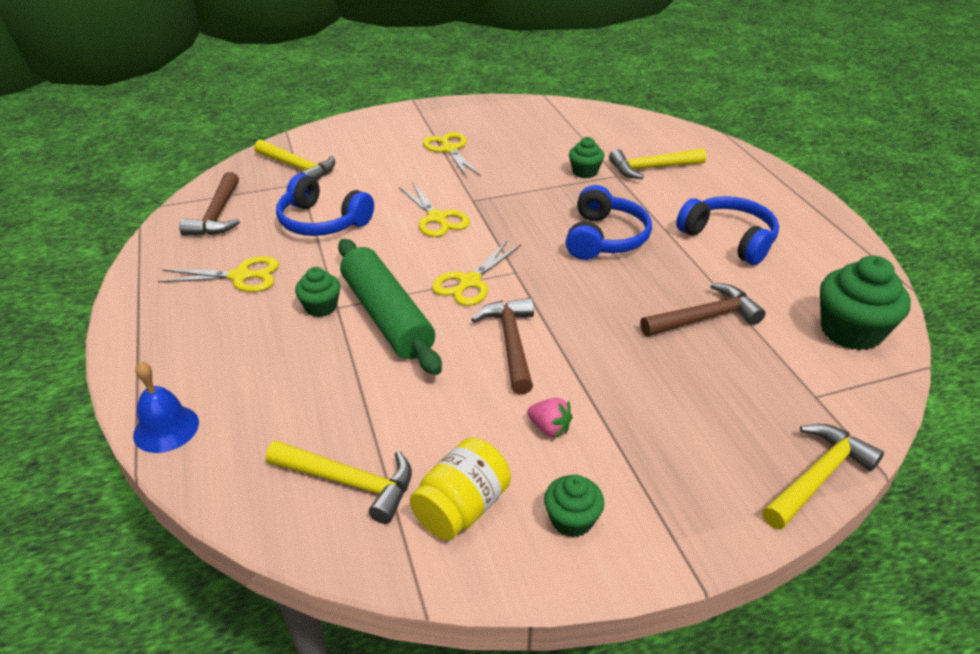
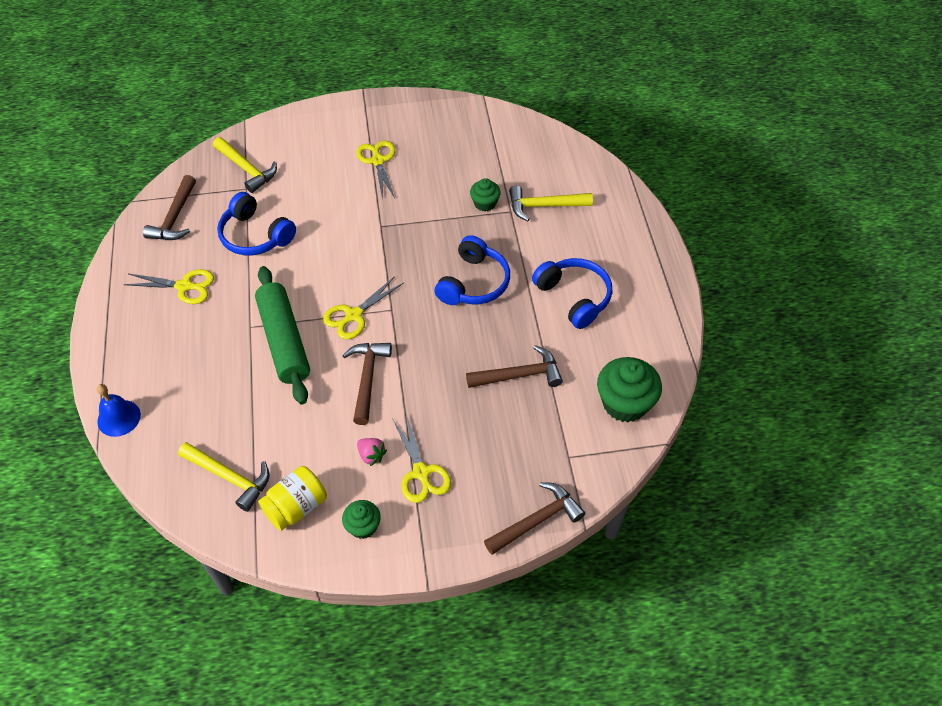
camera: 10 degrees right, 15 degrees up
(321, 307) = (238, 325): green cupcake -> none
(437, 218) = (346, 243): yellow scissors -> yellow scissors (421, 472)
(817, 476) = (537, 520): yellow hammer -> brown hammer

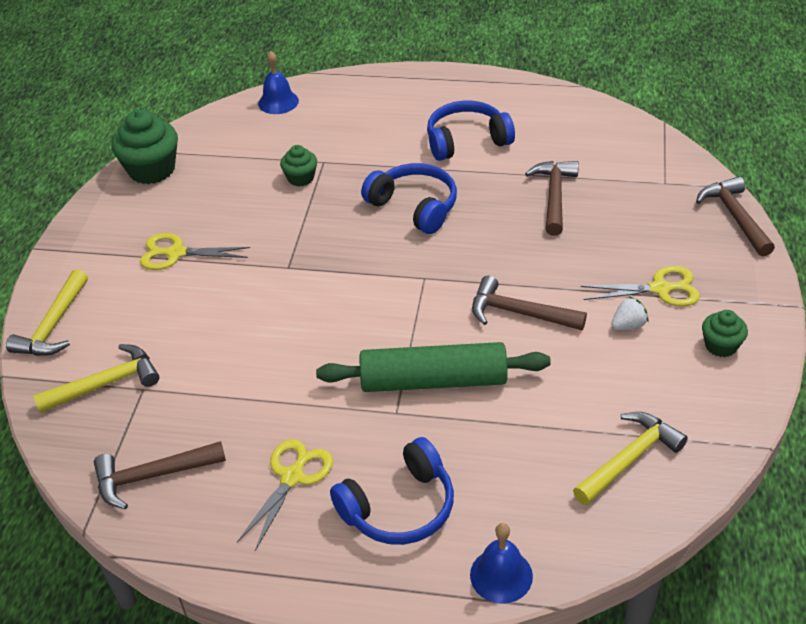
camera: 70 degrees left, 10 degrees down
(175, 218) = (152, 476): brown hammer -> brown hammer turned 135 degrees clockwise
(255, 236) = (238, 389): blue headphones -> blue headphones (399, 507)
(296, 507) = (685, 400): yellow jar -> none
(354, 315) = (419, 311): yellow scissors -> none
(371, 455) = (628, 325): pink strawberry -> white strawberry
(544, 206) = (330, 137): yellow hammer -> yellow hammer (54, 326)
(578, 161) = (278, 102): none -> blue bell
(625, 403) = (611, 135): green cupcake -> green cupcake (152, 170)

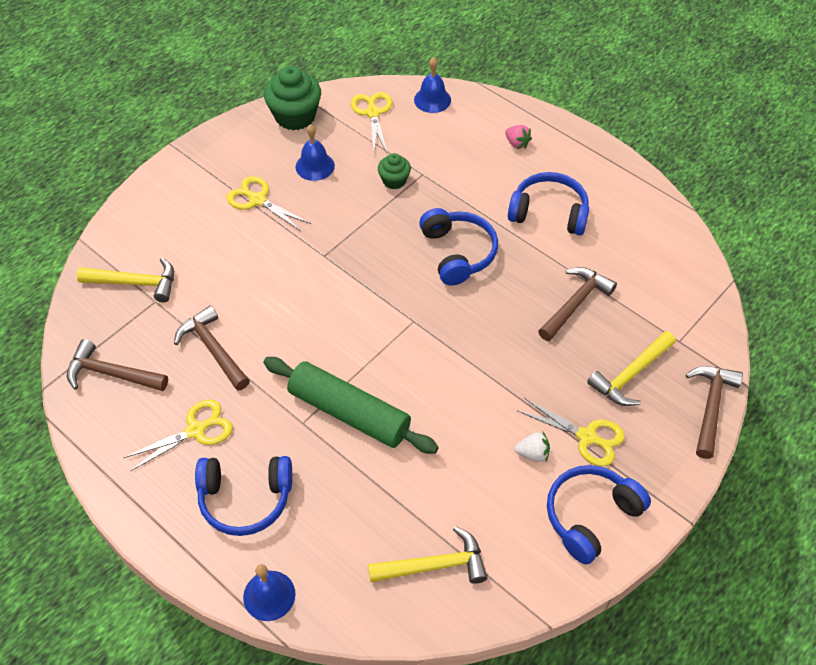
camera: 30 degrees right, 10 degrees up
(54, 326) = (137, 216): yellow hammer -> yellow hammer (630, 375)
(210, 200) = (315, 166): none -> blue bell
(230, 135) = (373, 113): none -> yellow scissors
(388, 102) = (517, 143): none -> pink strawberry
(519, 313) = (458, 393): brown hammer -> brown hammer (213, 349)
(721, 346) = (590, 516): green cupcake -> blue headphones

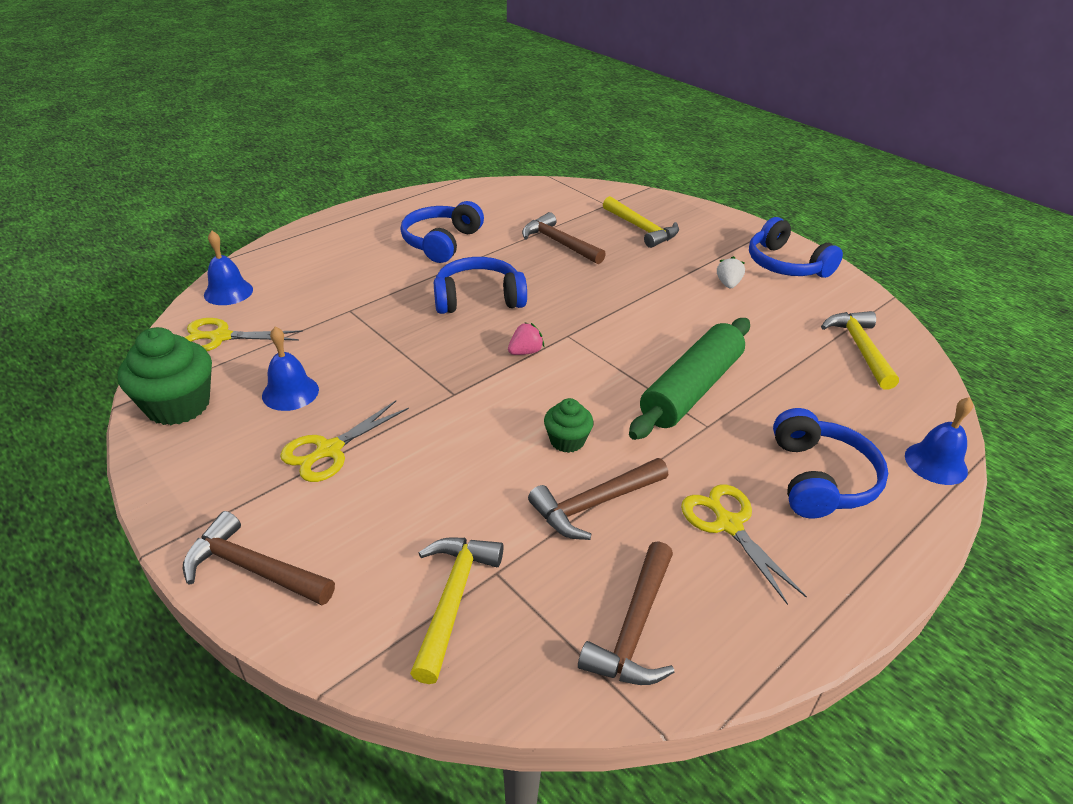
camera: 85 degrees left, 15 degrees down
(394, 180) = (350, 330): green cupcake -> green cupcake (567, 441)
(517, 143) = (335, 248): pink strawberry -> pink strawberry (525, 352)
(586, 437) = (707, 256): yellow scissors -> none
(710, 406) = (672, 202): brown hammer -> brown hammer (252, 569)

